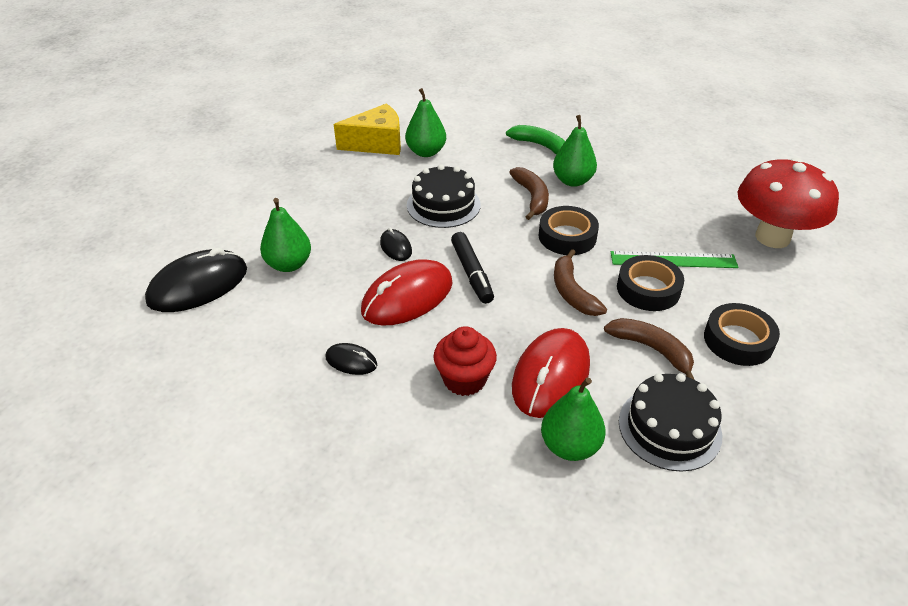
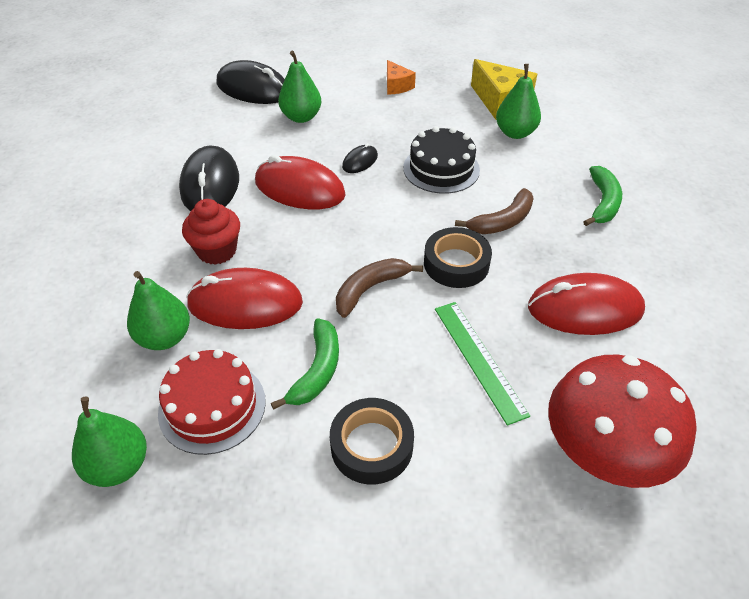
camera: 65 degrees right, 5 degrees up
(295, 189) = (396, 86): none -> orange cheese
(351, 361) = (210, 184): black mouse -> black mouse, size x2.06
(472, 273) = (354, 215): black marker -> none
(572, 181) = (559, 243): green pear -> green pear (118, 466)
(645, 195) = (585, 309): none -> red mouse
(648, 289) = (412, 347): black tape -> none
(652, 349) = (317, 370): brown banana -> green banana
(669, 428) = (212, 406): black cake -> red cake

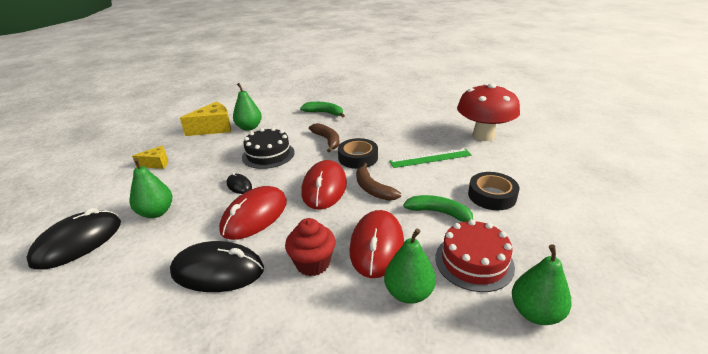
camera: 80 degrees left, 15 degrees down
(396, 86) = (156, 164): orange cheese -> yellow cheese
(585, 309) = (398, 127): red mouse -> red mouse (324, 188)

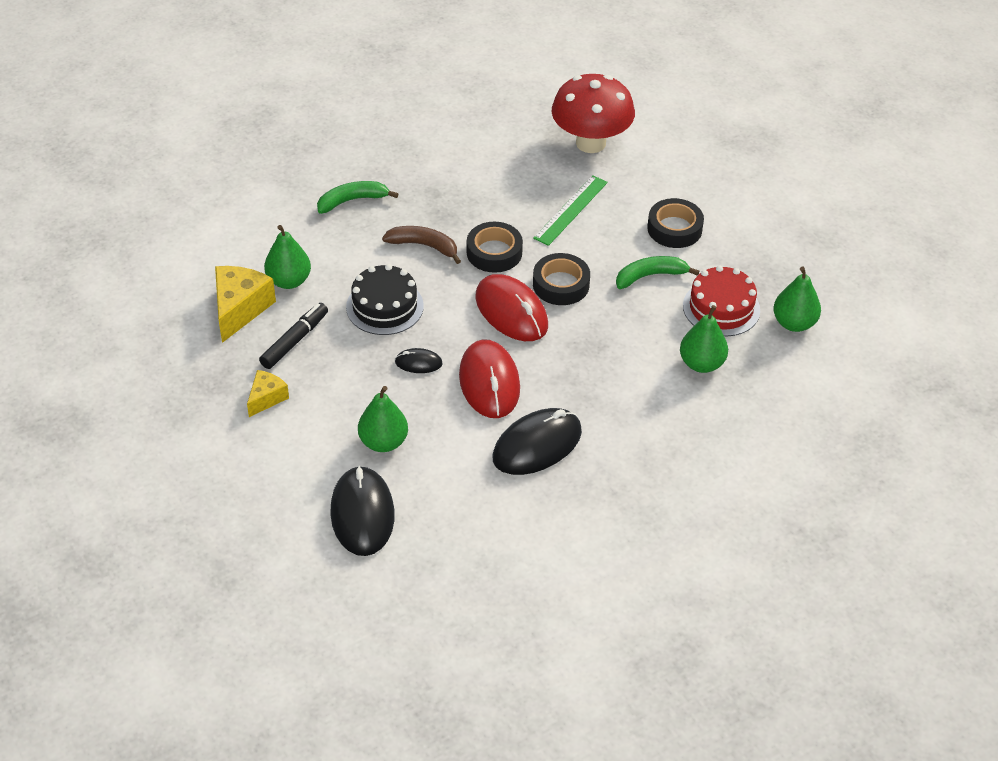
camera: 45 degrees left, 15 degrees up
(209, 149) = (295, 341): none -> black marker
(313, 263) = (604, 389): red cupcake -> none
(373, 189) = (561, 284): brown banana -> black tape
(377, 246) = (635, 341): red mouse -> none

